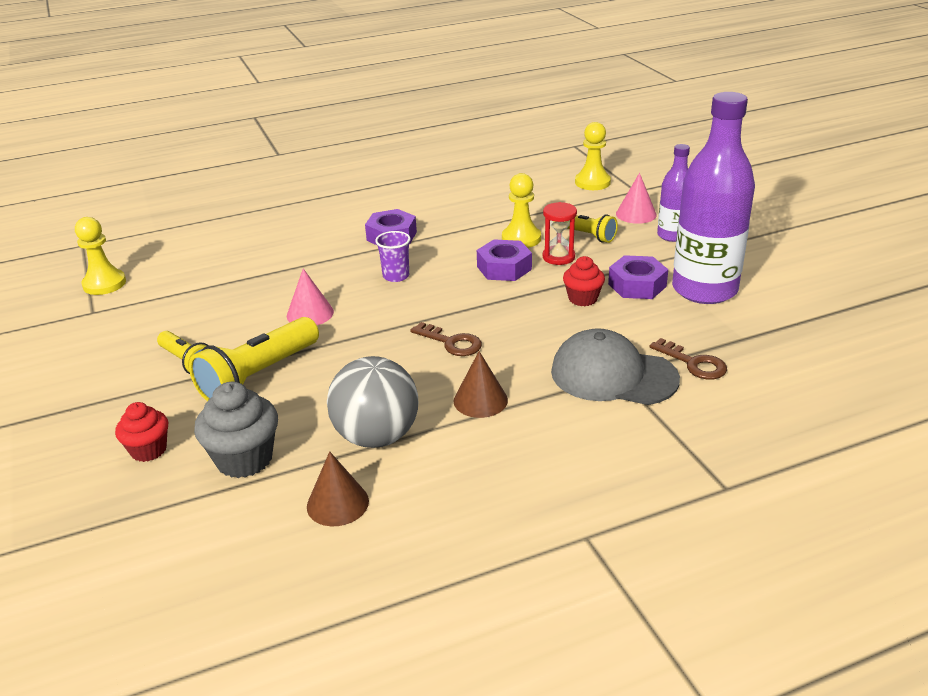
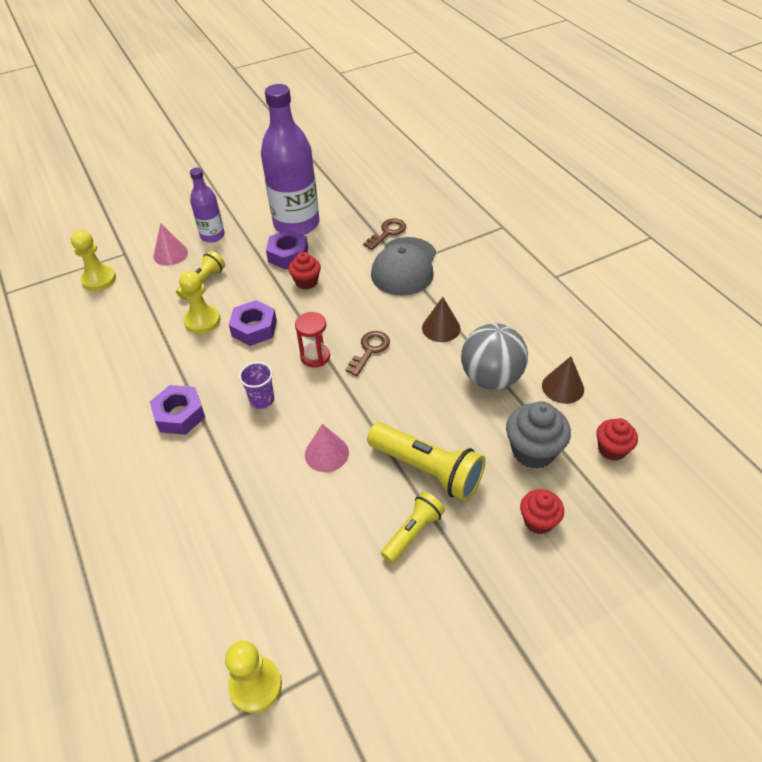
camera: 95 degrees left, 15 degrees up
(212, 534) = (612, 449): none -> red cupcake
(558, 257) = (239, 297): red hourglass -> red hourglass (315, 356)

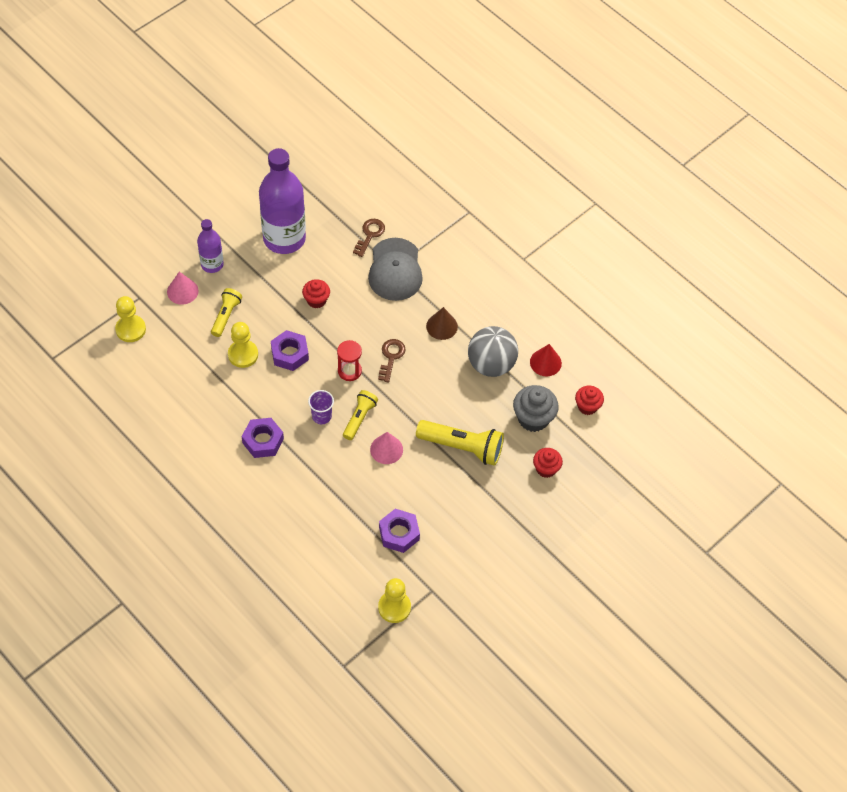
camera: 20 degrees left, 10 degrees up
(288, 255) = (289, 274): purple nut -> purple nut (399, 533)
(413, 532) = (464, 494): yellow flashlight -> yellow flashlight (359, 418)
(563, 387) = (545, 362): brown cone -> red cone

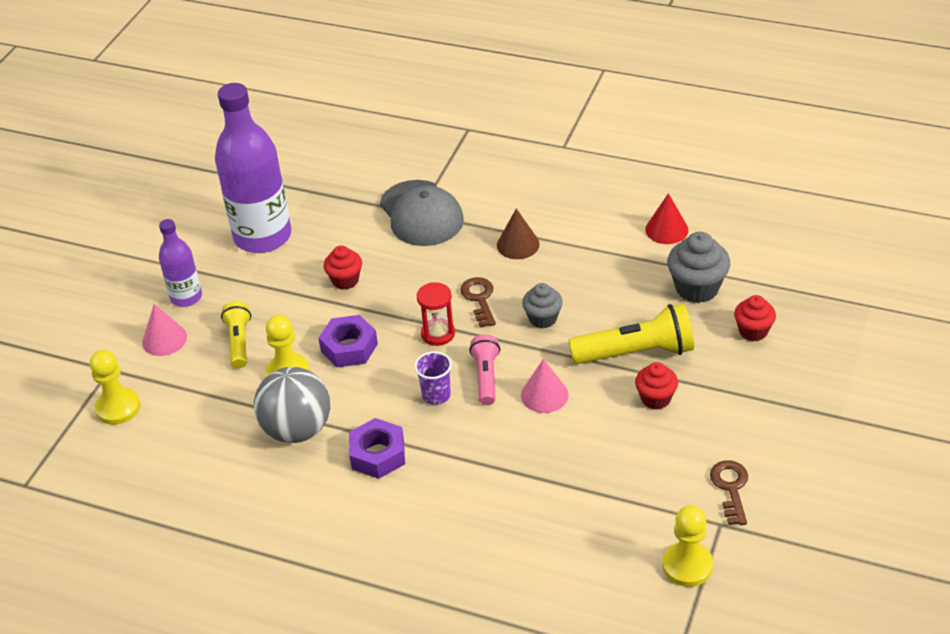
camera: 20 degrees left, 15 degrees down
(359, 418) = (486, 377): yellow flashlight -> pink flashlight
(370, 235) = (366, 193): brown key -> brown key (731, 488)
(399, 533) = (629, 478): purple nut -> none
(421, 392) = (543, 318): none -> grey cupcake
(491, 364) = (605, 257): grey ball -> grey ball (297, 429)
(587, 406) = (749, 251): red cupcake -> red cupcake (655, 398)

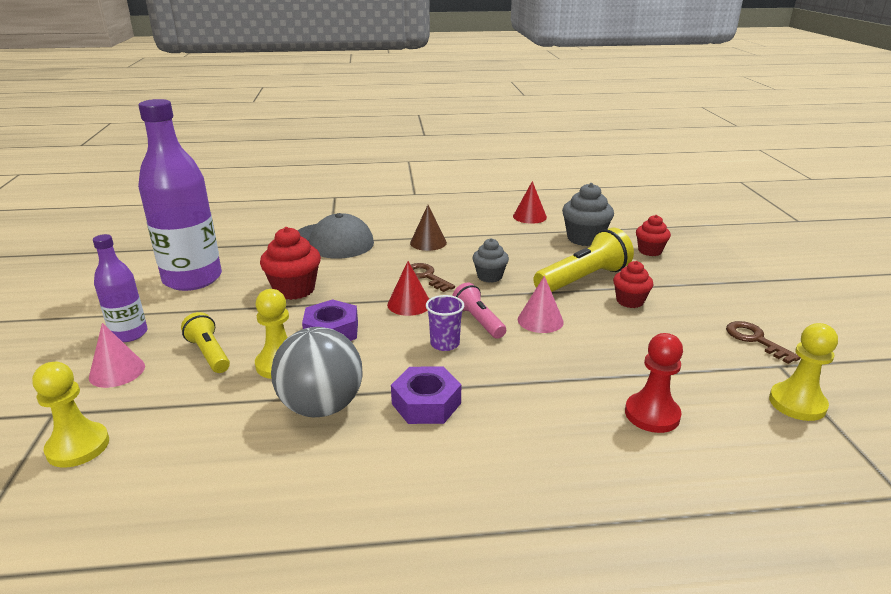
camera: 30 degrees left, 15 degrees down
(345, 280) = (294, 290): red cupcake -> red cupcake, size x1.56
(438, 334) = (409, 304): red hourglass -> red cone
(549, 530) = (652, 414): none -> red pawn

